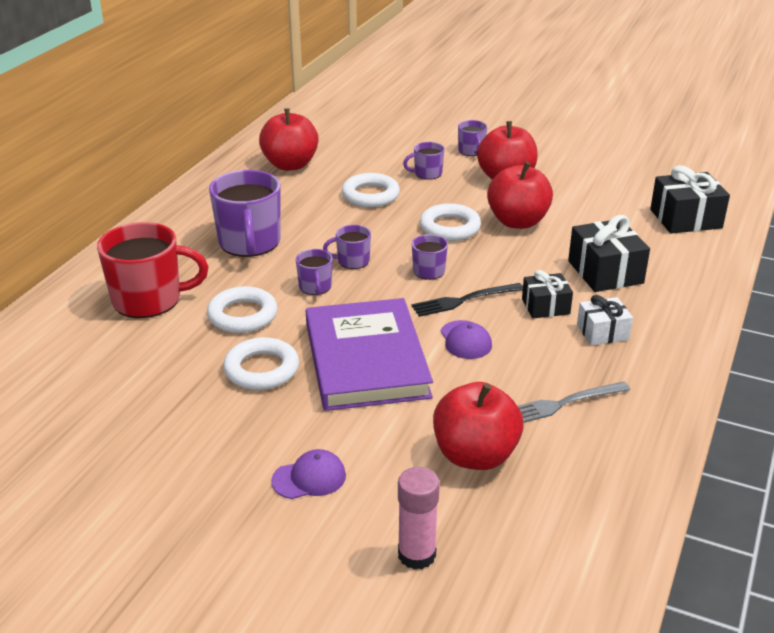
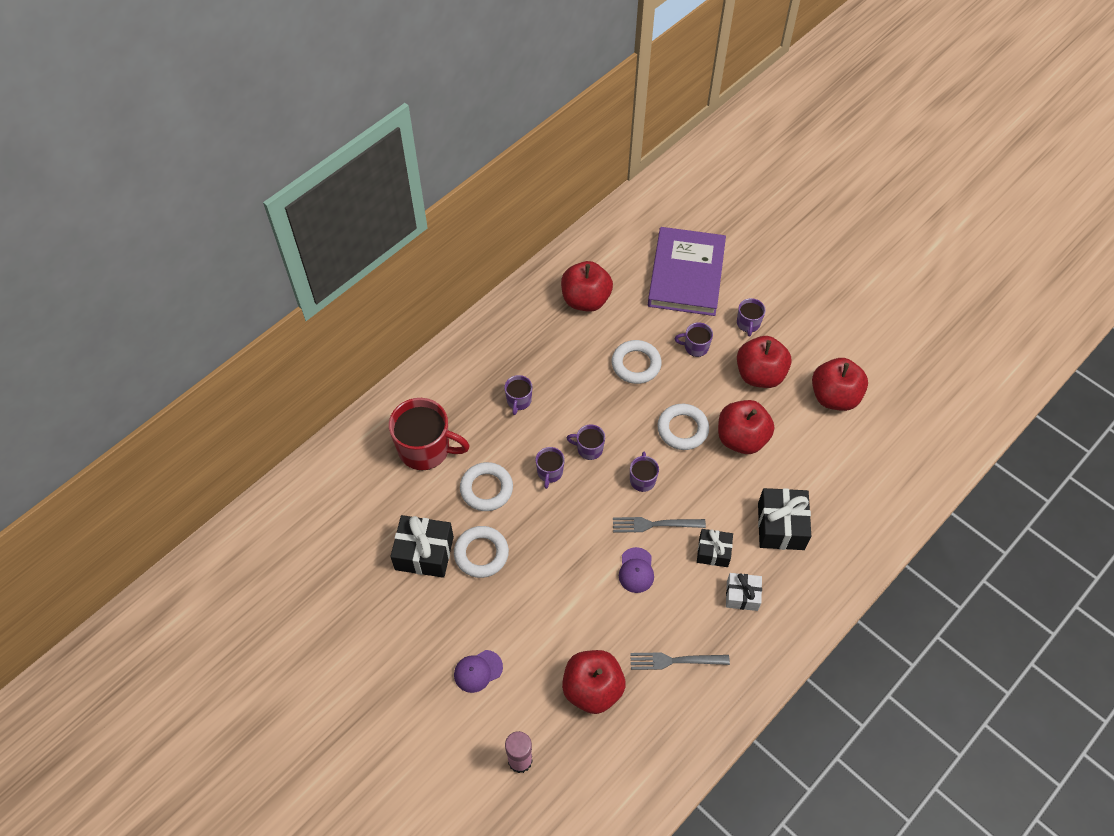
camera: 20 degrees right, 25 degrees up
(249, 243) = (518, 401): purple mug -> purple mug, size x0.50
(309, 478) = (478, 671): purple cap -> purple cap turned 150 degrees clockwise
(366, 359) = (557, 568): purple book -> purple book (686, 274)
(464, 300) = (654, 524): black fork -> grey fork
(591, 178) = (834, 396): none -> red apple
(685, 218) = (886, 478): black gift -> black gift (424, 553)

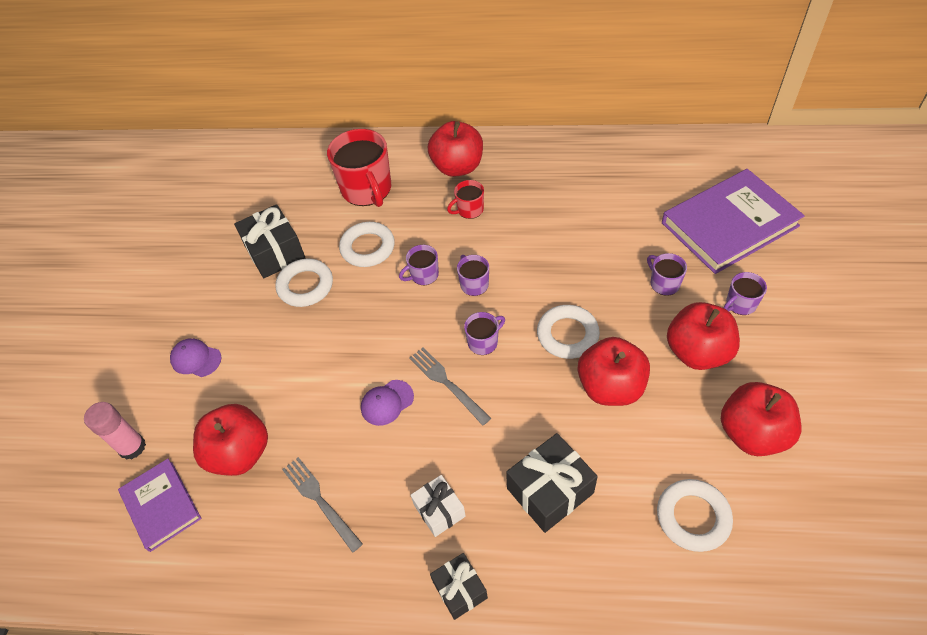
camera: 55 degrees right, 5 degrees down
(518, 401) = (469, 210): purple mug -> red mug
(585, 300) = (614, 181): red apple -> red apple (457, 167)
(590, 766) = (161, 505): none -> purple book
(636, 364) = (593, 256): white ring -> white ring (693, 517)
(713, 552) = (464, 451): black gift -> black gift (460, 589)

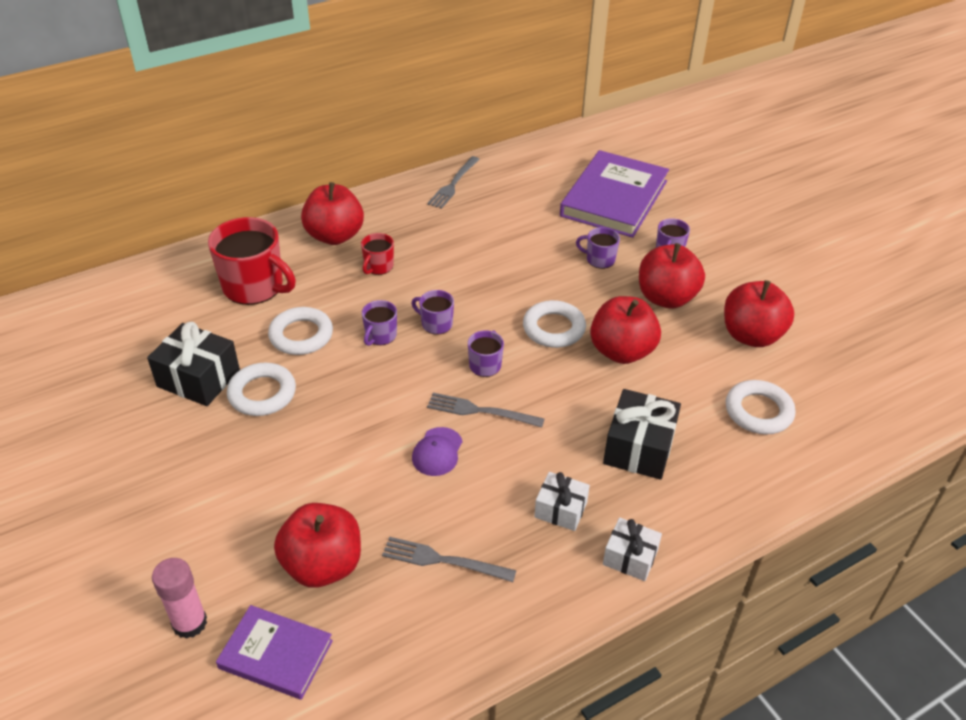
camera: 40 degrees left, 10 degrees down
(196, 359) = (193, 510): purple cap -> none
(460, 589) = (630, 557): black gift -> white gift
(590, 153) = (453, 184): none -> grey fork

